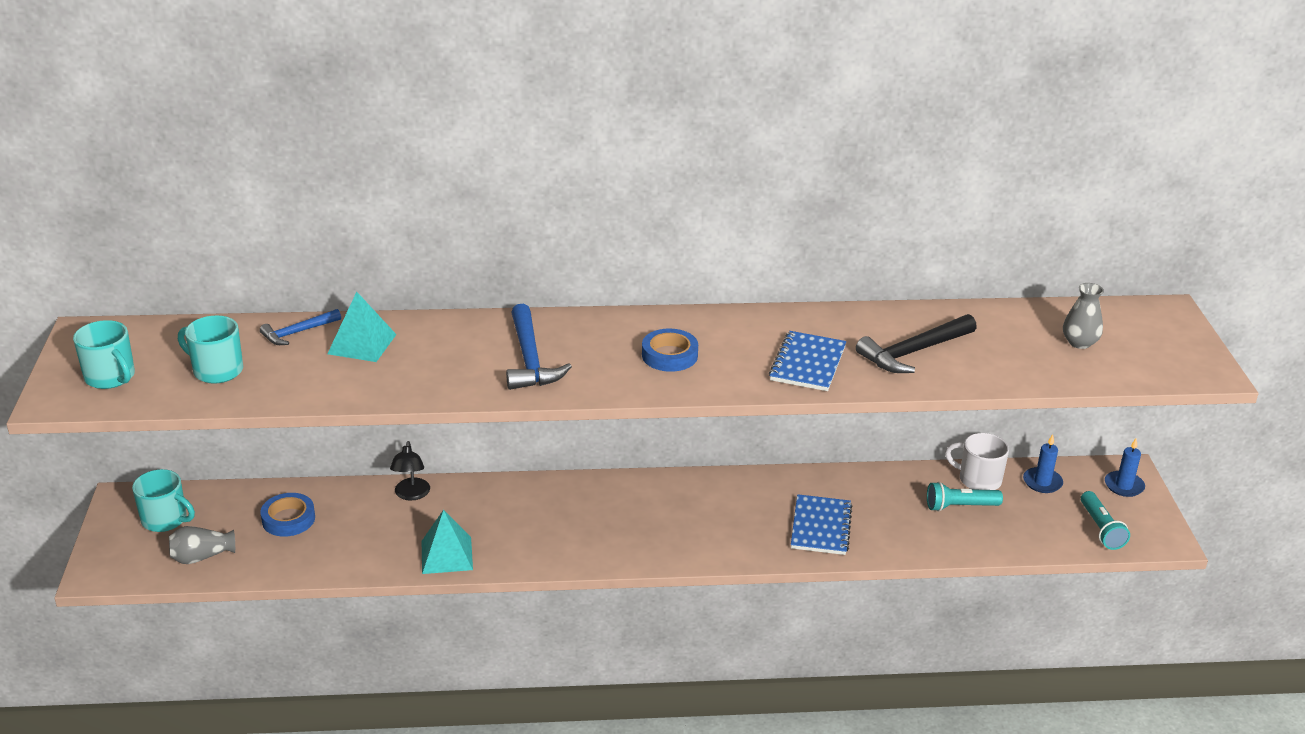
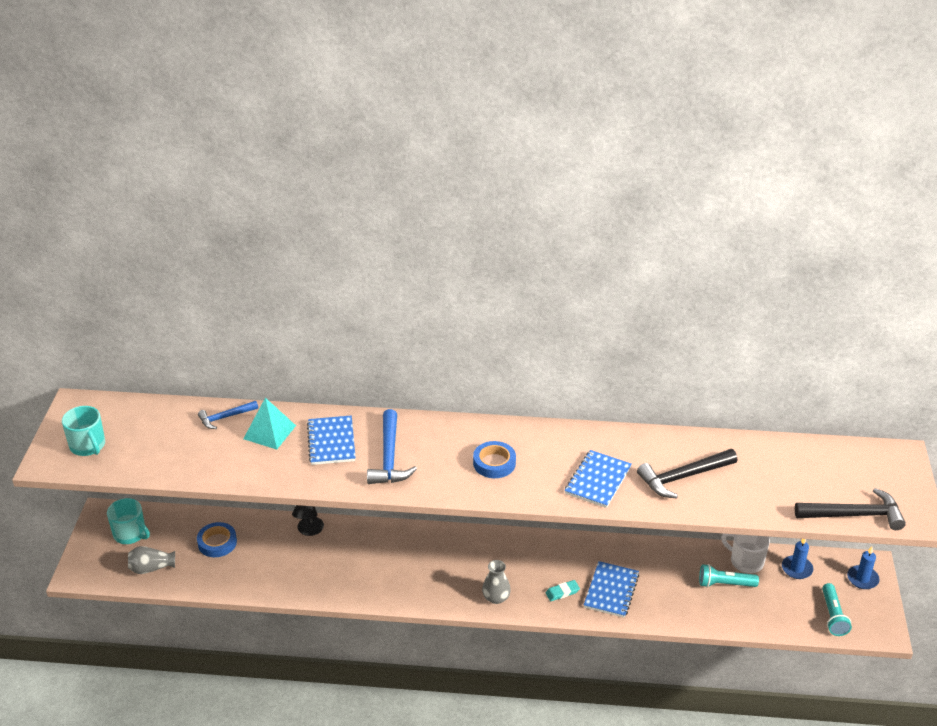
camera: 10 degrees right, 5 degrees up
(217, 370) = (162, 446): turquoise mug -> none
(446, 555) = (326, 585): turquoise pyramid -> none
(448, 348) = (331, 442): none -> blue notebook
(759, 534) = (562, 592): none -> turquoise eraser
(1079, 343) = (818, 480): grey vase -> grey vase (496, 598)
(1135, 375) = (854, 515): none -> black hammer

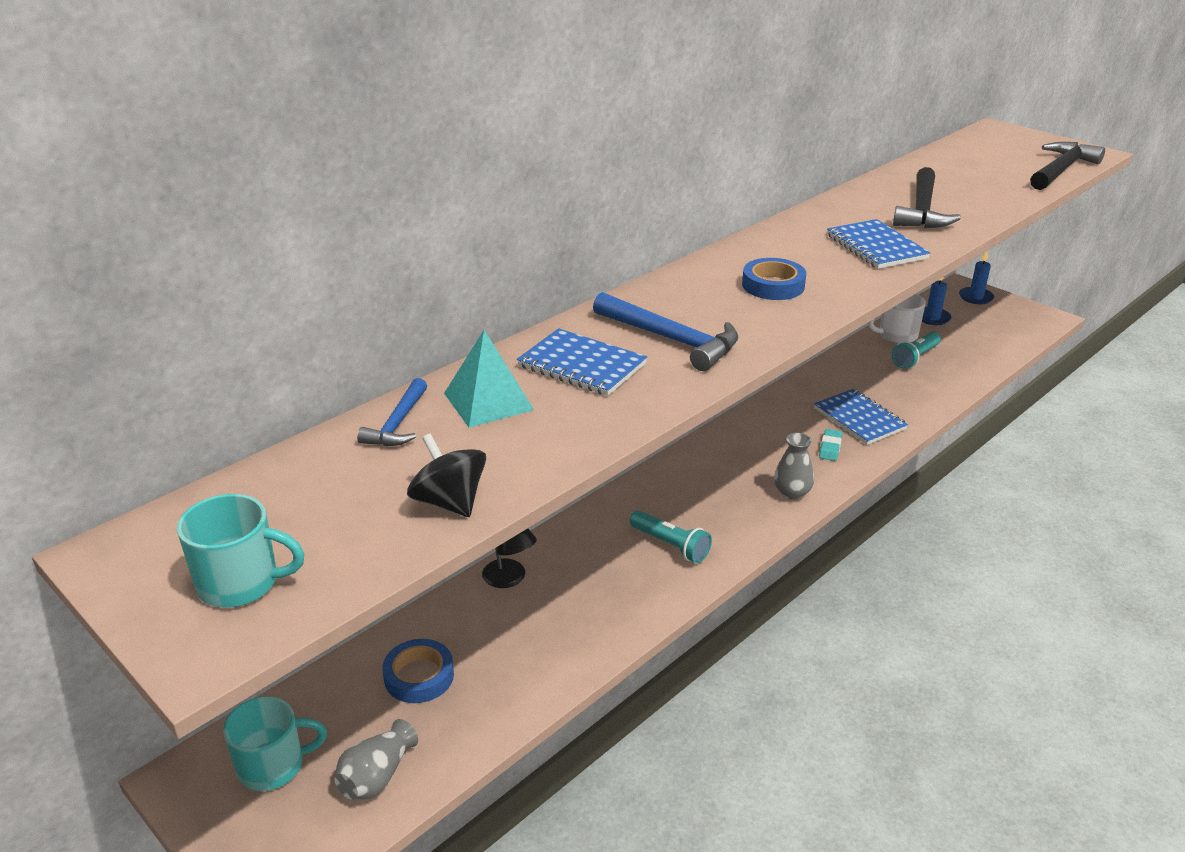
camera: 50 degrees left, 5 degrees down
(184, 466) = (449, 502): none -> black spinning top
(833, 616) = (1008, 329): turquoise flashlight -> turquoise flashlight (671, 545)

